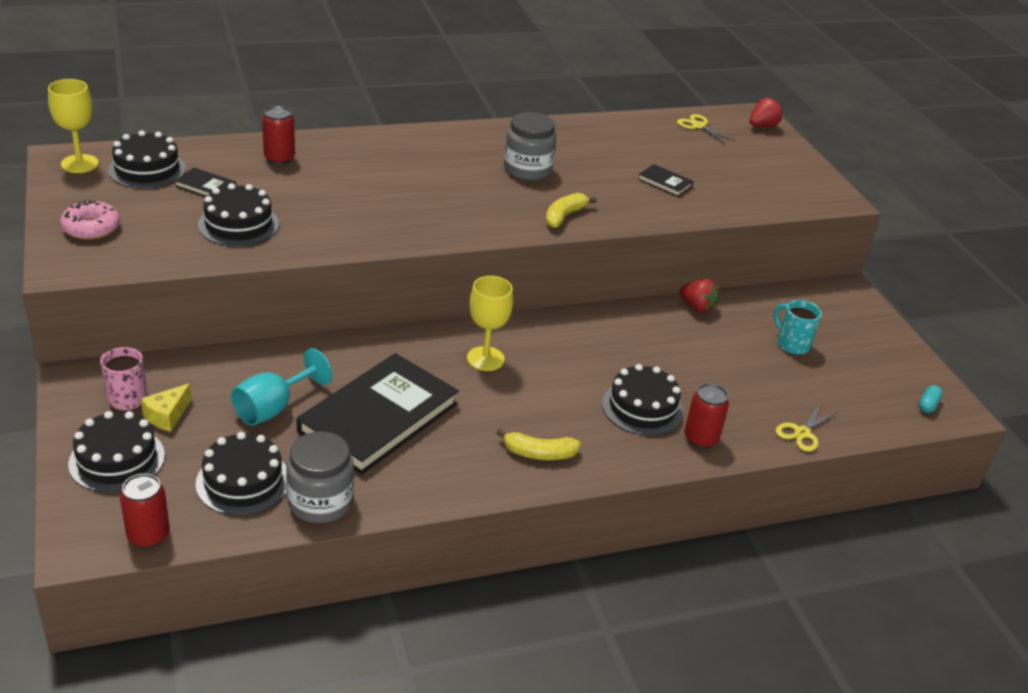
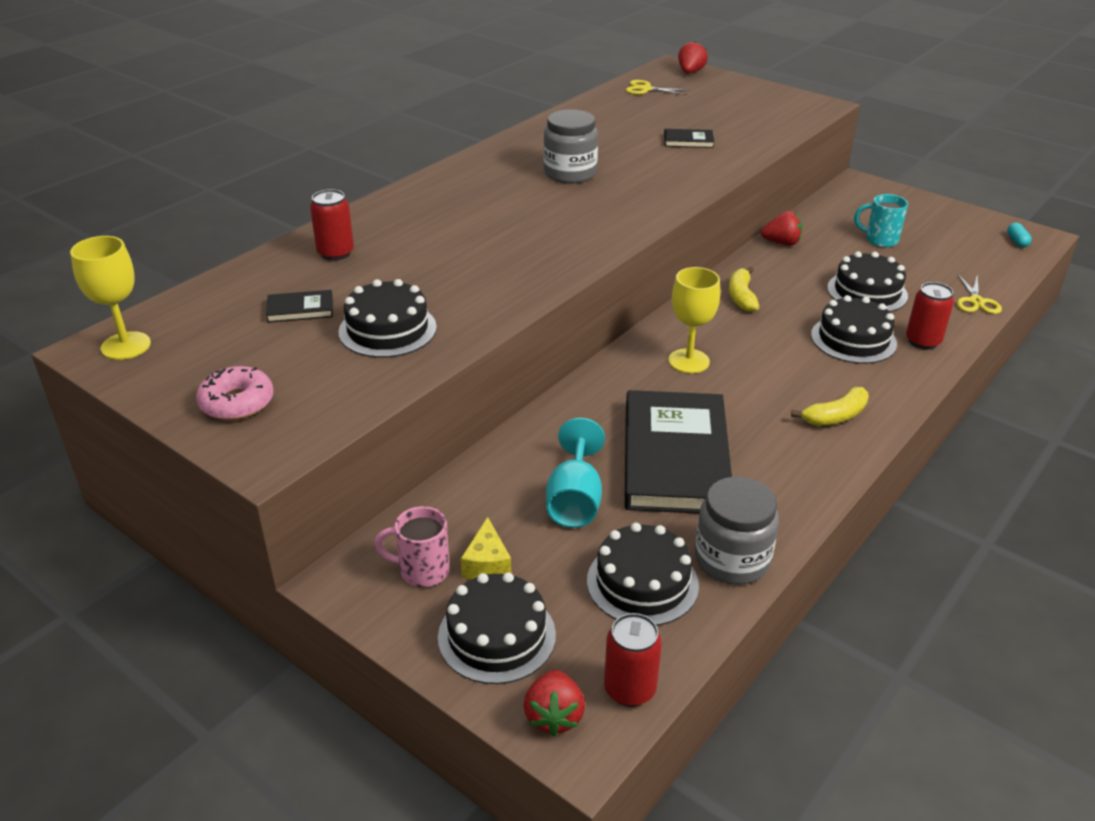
camera: 30 degrees left, 0 degrees up
(87, 522) = (554, 716): none -> red strawberry
(147, 169) = (212, 319): black cake -> black cake (867, 292)
(564, 216) = (655, 198): yellow banana -> yellow banana (741, 297)

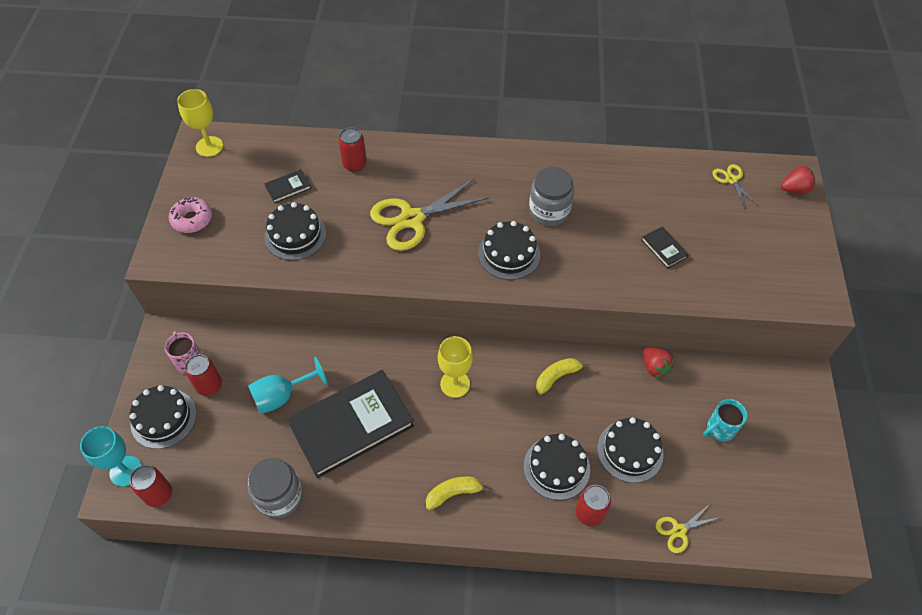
camera: 55 degrees right, 20 degrees up
(300, 309) = (288, 187): black book -> black book turned 75 degrees counterclockwise
(474, 246) = (412, 219): none -> yellow scissors
(487, 564) = (209, 385): yellow cheese -> red can
(554, 716) = (126, 471): red strawberry -> turquoise goblet
(642, 583) = (236, 462): black cake -> black cake (509, 254)
(835, 416) = (454, 493): yellow banana -> yellow banana turned 135 degrees clockwise
(880, 240) = (719, 429): turquoise mug -> turquoise mug turned 105 degrees counterclockwise
(1017, 241) = (810, 530): turquoise capsule -> none

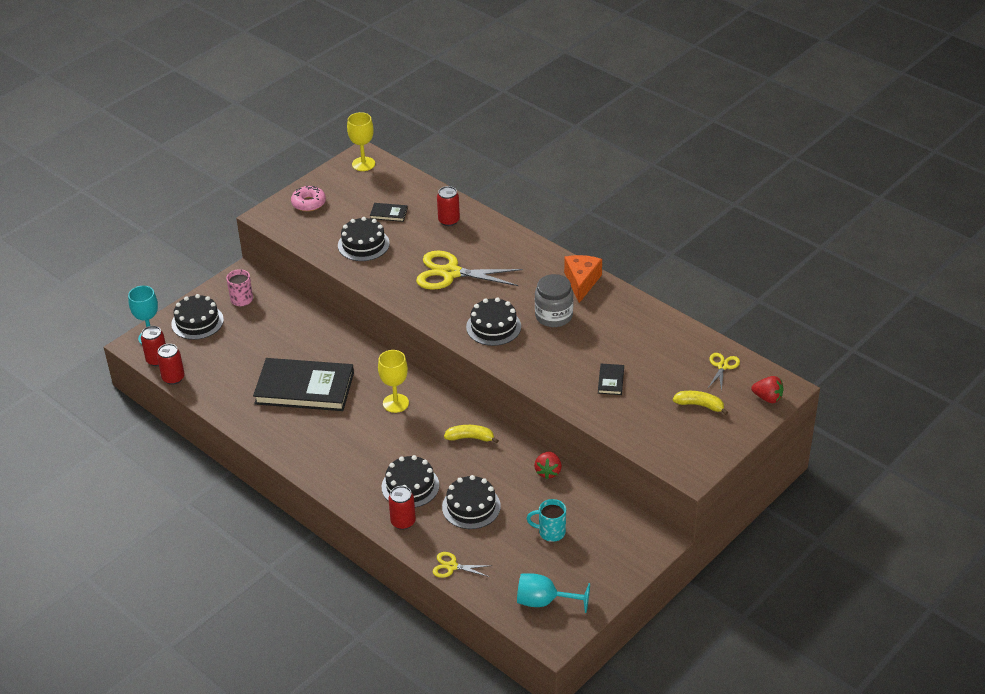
camera: 40 degrees right, 15 degrees down
(209, 385) = (241, 319): red can -> red can (173, 378)
(279, 496) = (223, 400): grey jar -> none
(282, 396) = (278, 348): turquoise goblet -> turquoise goblet (544, 601)
(454, 493) = (328, 460): yellow banana -> yellow banana (700, 405)
(537, 163) = (581, 282): none -> orange cheese

